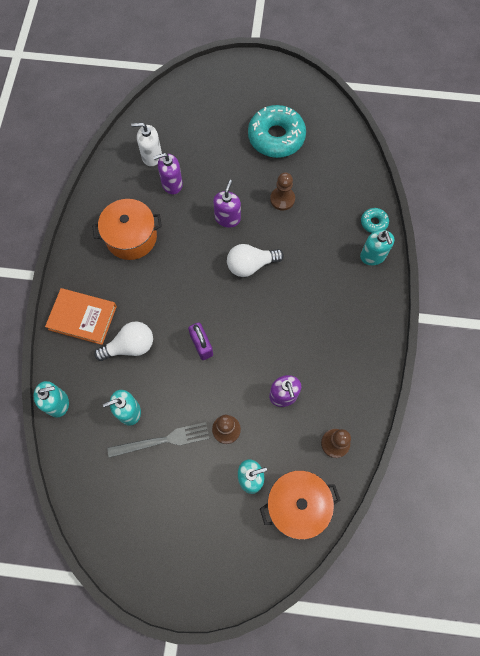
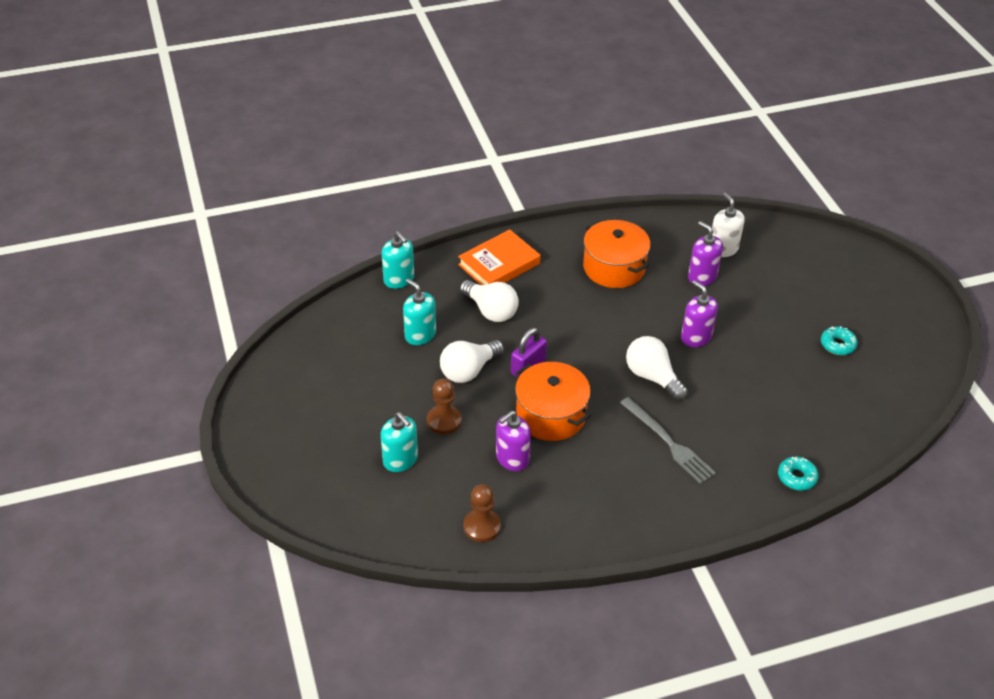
camera: 65 degrees right, 25 degrees down
(82, 317) = (499, 264): orange book -> orange book turned 60 degrees clockwise
(162, 440) = (403, 372): grey fork -> grey fork (668, 442)
(185, 390) = (469, 371): none -> white light bulb
(227, 218) = (696, 337): purple soap dispenser -> purple soap dispenser turned 120 degrees counterclockwise
(276, 137) = (837, 345): turquoise donut -> turquoise donut, size x0.46
(282, 199) = (758, 377): brown pawn -> none
(297, 505) = (391, 512): orange pot -> orange pot (551, 415)
(373, 256) = (749, 490): turquoise soap dispenser -> none

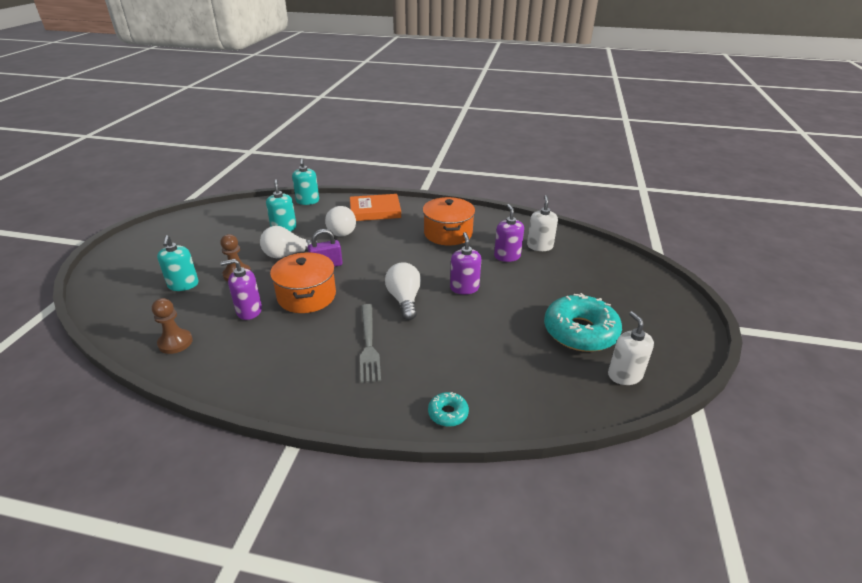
camera: 30 degrees right, 10 degrees down
(837, 345) = (580, 332): turquoise donut -> turquoise donut, size x2.19
(902, 375) = (624, 375): none -> white soap dispenser

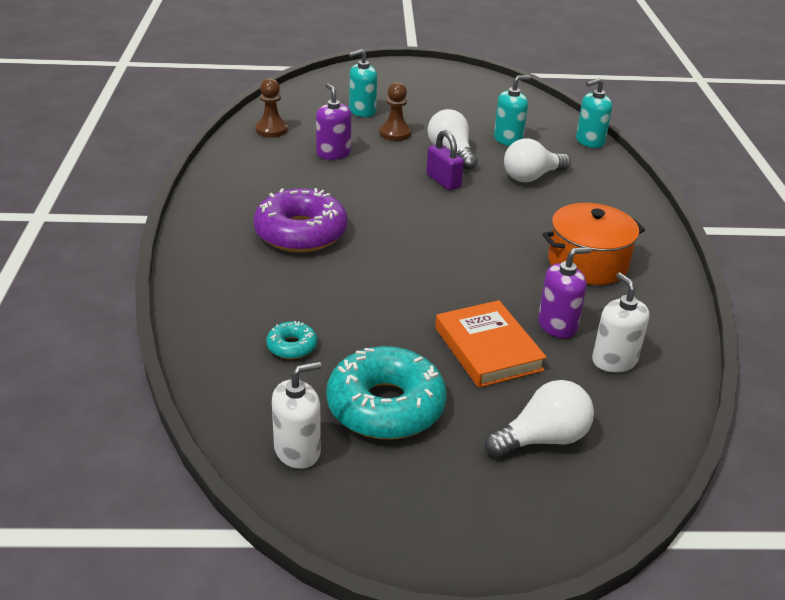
camera: 75 degrees right, 0 degrees up
(307, 296) = (374, 180): orange pot -> none
(368, 344) = (301, 233): grey fork -> purple donut
(375, 211) = (605, 194): orange book -> orange book (488, 349)
(404, 300) = (396, 245): white light bulb -> white light bulb (542, 439)
(448, 413) = (199, 298): turquoise donut -> turquoise donut (292, 346)
(464, 288) = (447, 290): purple soap dispenser -> none
(539, 246) = (614, 360): white soap dispenser -> white soap dispenser turned 105 degrees counterclockwise

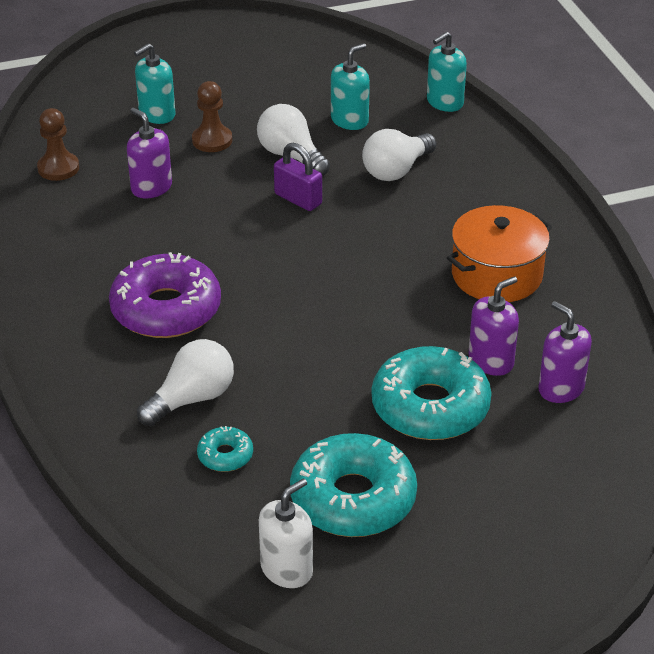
camera: 15 degrees left, 5 degrees up
(488, 349) = (430, 407): orange book -> turquoise donut
(542, 439) = (520, 494): white light bulb -> white light bulb (192, 398)
(614, 360) = (561, 388): white soap dispenser -> purple soap dispenser

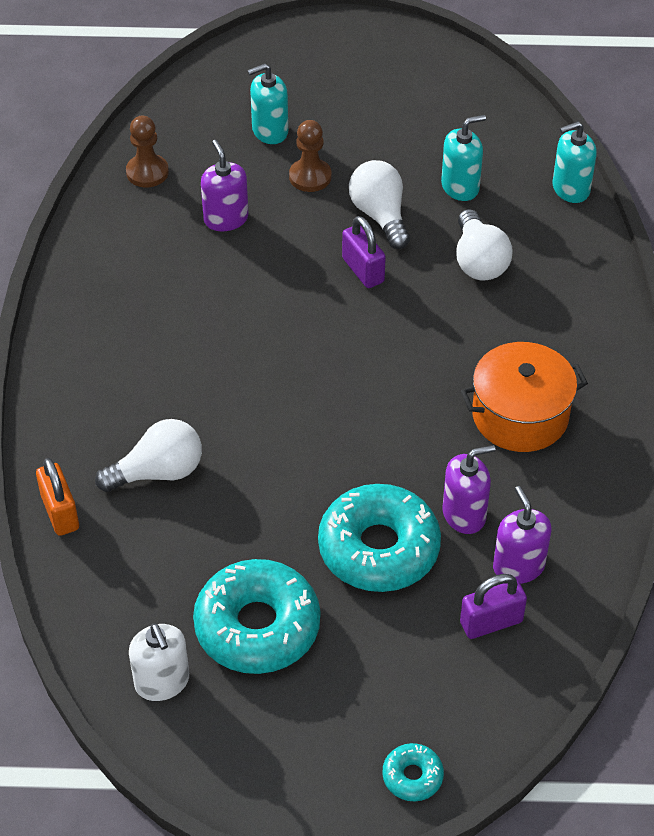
camera: 20 degrees right, 10 degrees up
(113, 455) = (60, 512): none -> orange padlock
(166, 309) = (178, 365): purple donut -> none
(225, 455) = (161, 543): turquoise donut -> turquoise donut (412, 776)
(287, 569) = (162, 682): white soap dispenser -> white soap dispenser turned 90 degrees clockwise
(396, 170) = (479, 261): white light bulb -> white light bulb turned 75 degrees counterclockwise
(562, 438) = (491, 622): none -> purple padlock

